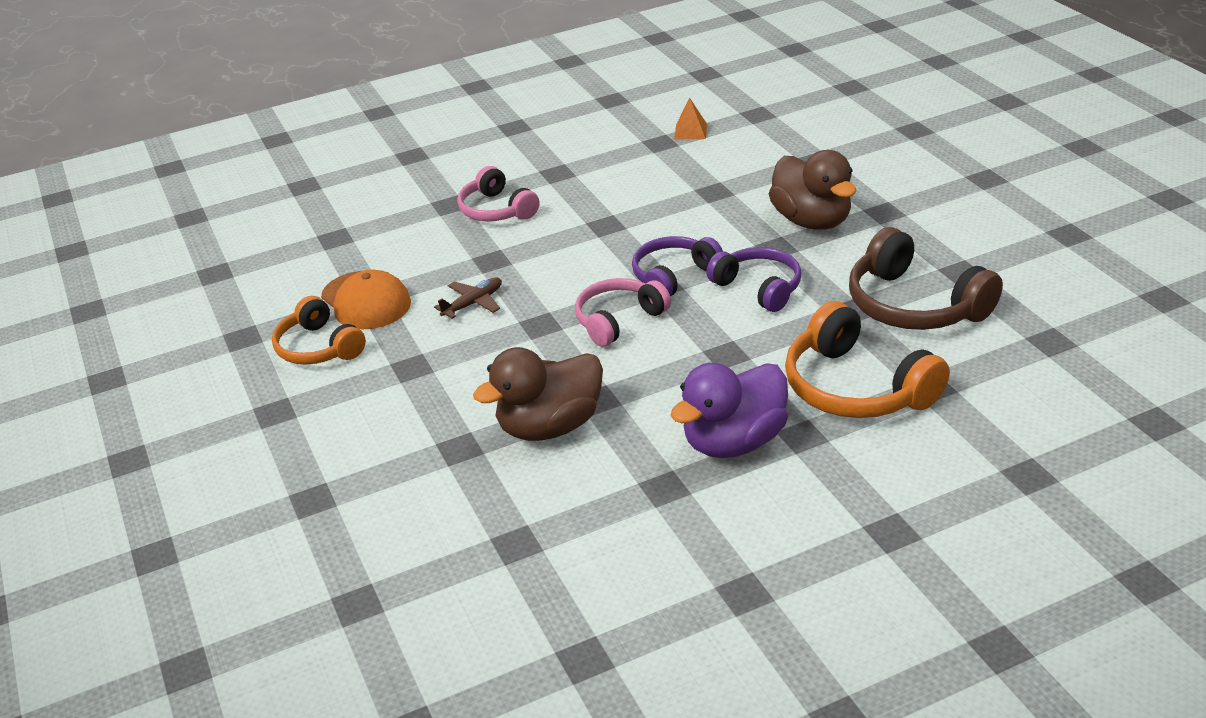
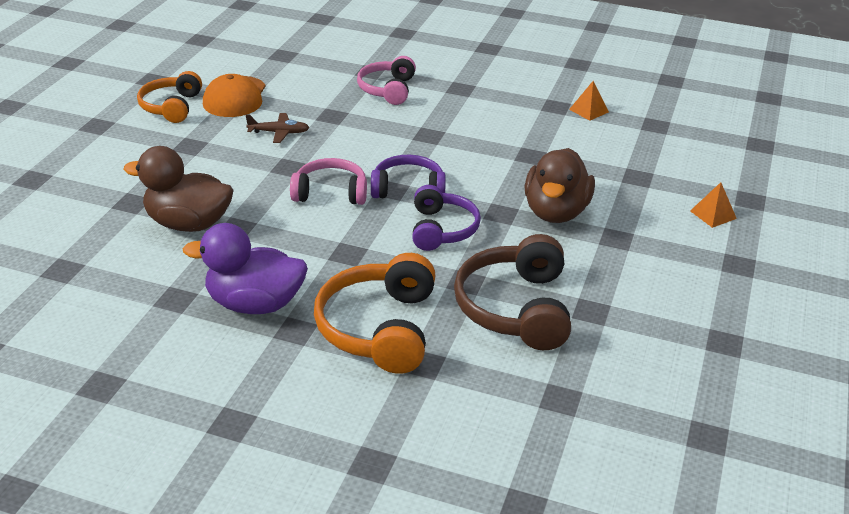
camera: 40 degrees right, 0 degrees up
(911, 155) = (713, 214): none -> orange pyramid

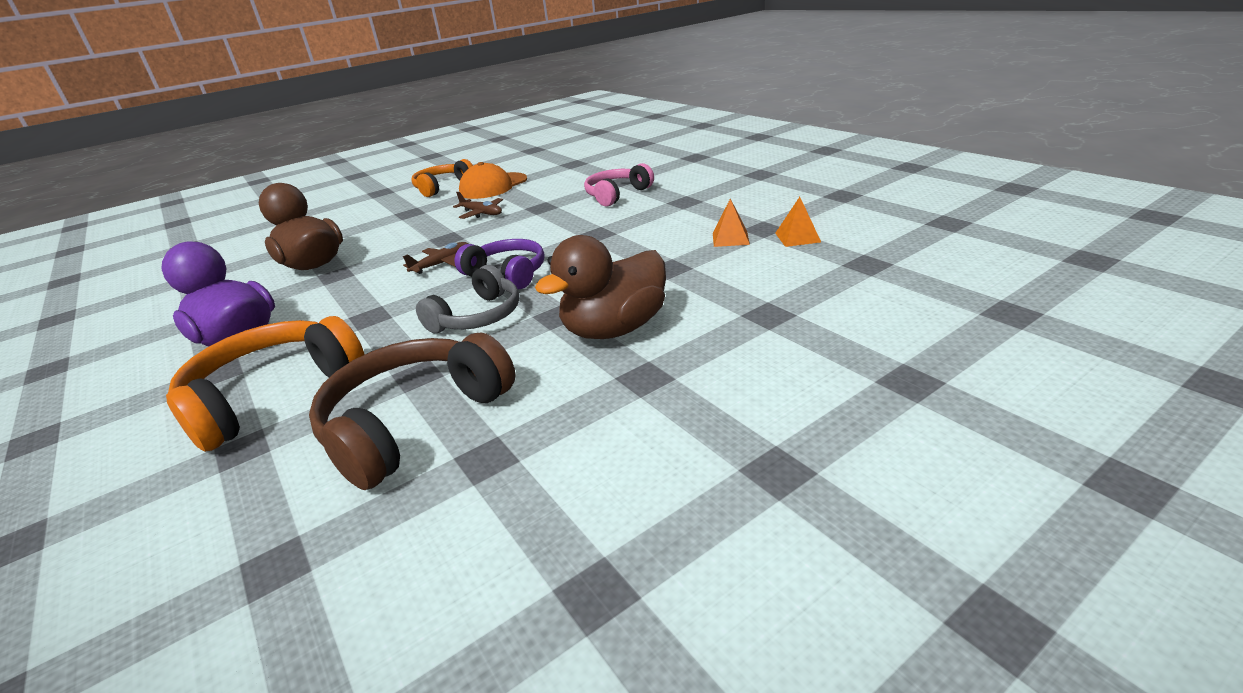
camera: 40 degrees right, 5 degrees down
(330, 193) = (442, 264): pink headphones -> brown plane
(442, 229) = (477, 316): purple headphones -> grey headphones
(713, 214) = (821, 385): orange pyramid -> orange pyramid (730, 238)

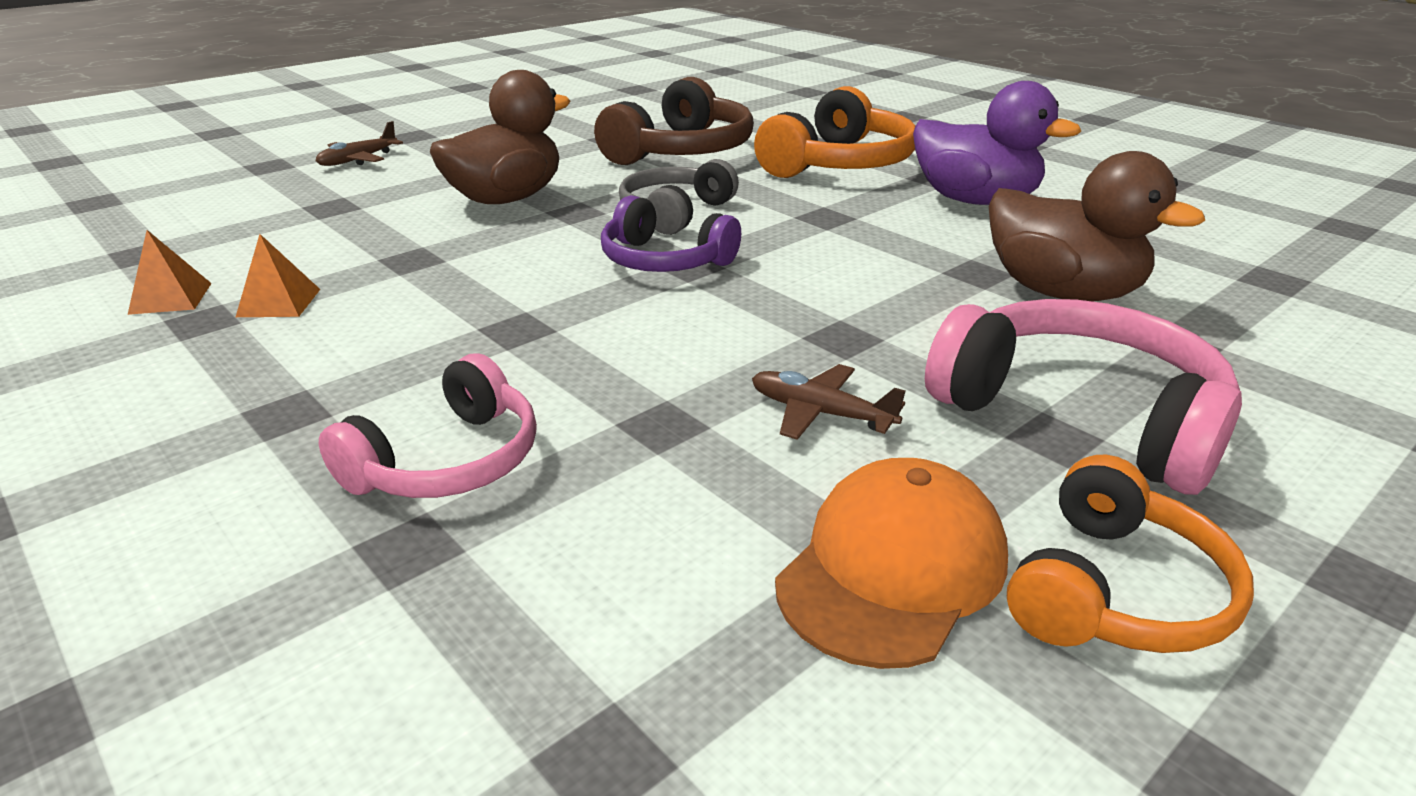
camera: 170 degrees right, 0 degrees up
(392, 218) = (1079, 416): none -> pink headphones
(442, 264) = (794, 282): brown plane -> brown plane (358, 160)

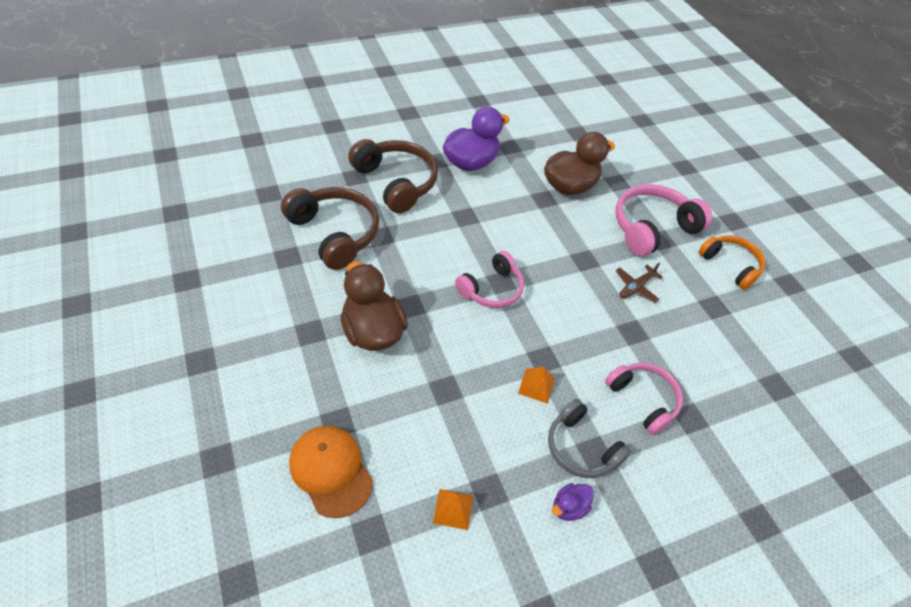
camera: 75 degrees left, 20 degrees up
(151, 398) = (569, 507): none -> purple duck
(279, 302) = (480, 454): orange pyramid -> orange pyramid (536, 385)
(358, 160) = (242, 400): brown plane -> none
(664, 261) = (491, 289): purple headphones -> pink headphones
(675, 213) = (433, 266): grey headphones -> grey headphones (581, 447)
(838, 164) = (396, 182): orange headphones -> brown headphones
(892, 569) = (716, 304): orange cap -> orange cap (331, 471)

